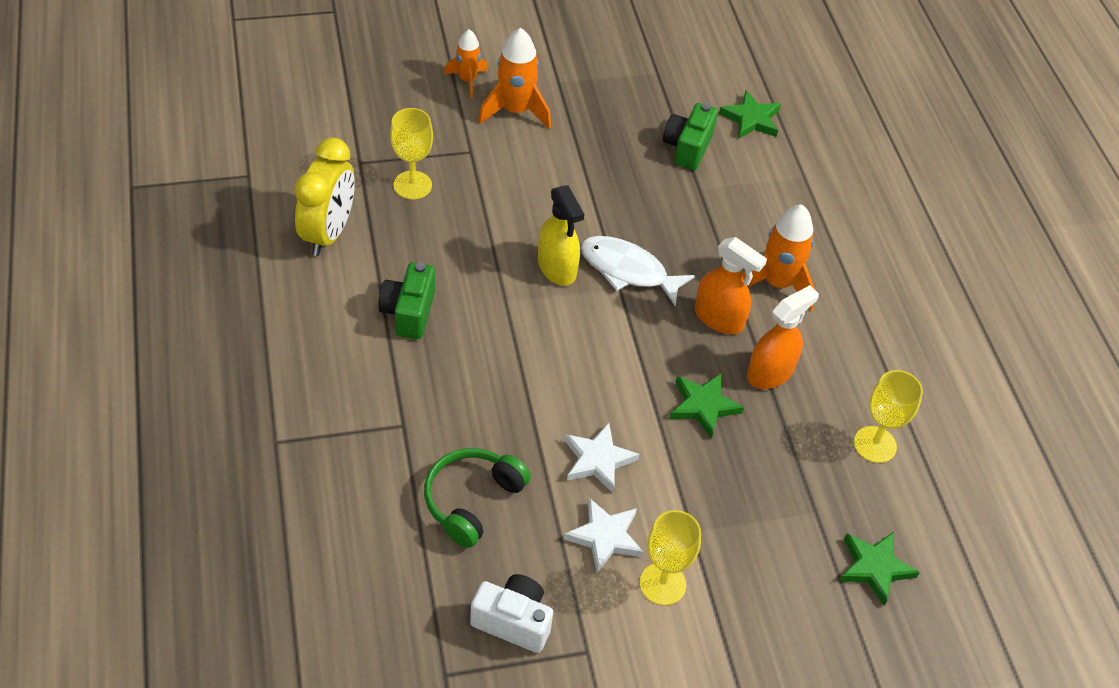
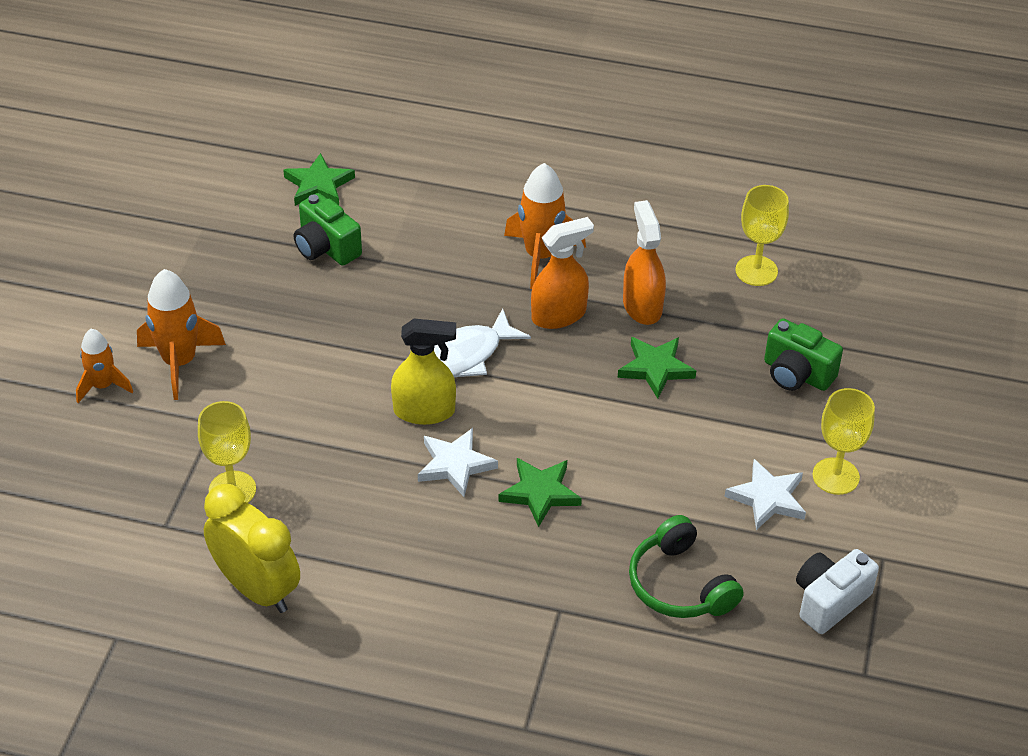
camera: 60 degrees left, 5 degrees down
(409, 312) = (414, 555): green camera -> green camera (796, 374)
(598, 460) = (679, 470): white star -> white star (455, 465)
(874, 567) = (880, 327): green star -> green star (540, 493)

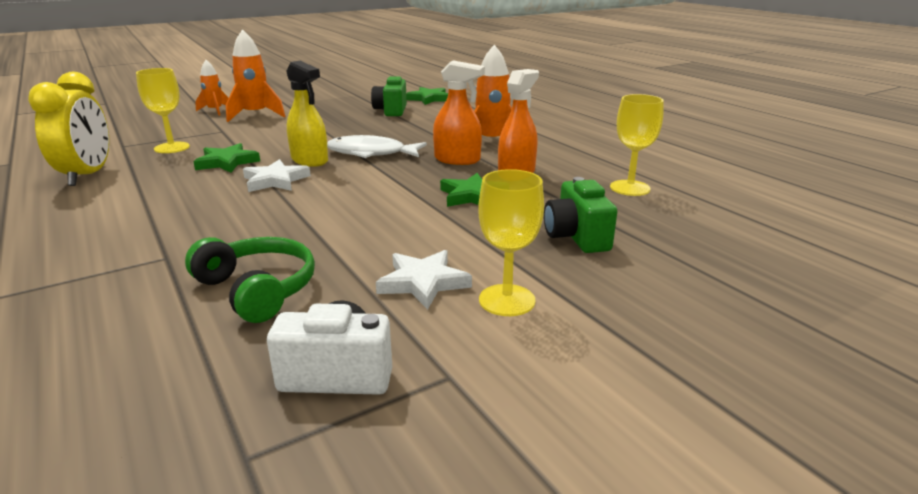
camera: 45 degrees right, 20 degrees down
(540, 493) = (287, 208): green star -> green star (227, 162)
(680, 584) = (257, 289): green headphones -> green headphones turned 120 degrees clockwise

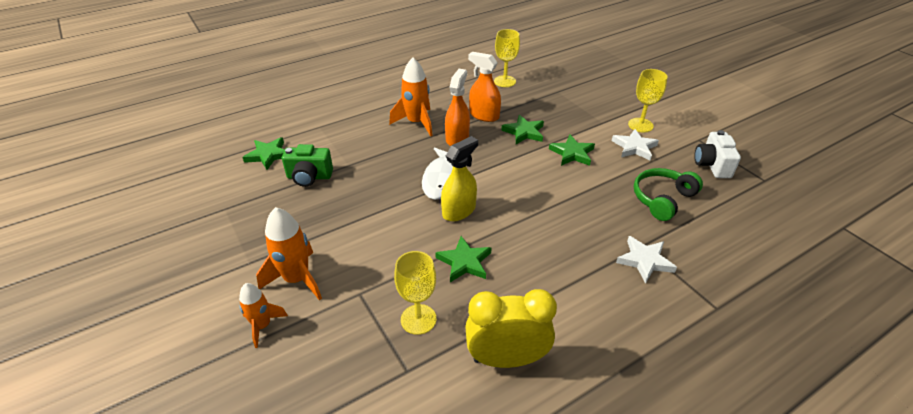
camera: 90 degrees left, 15 degrees up
(275, 180) = (507, 222): white star -> white star (645, 261)
(411, 225) = (572, 153): none -> green star
(576, 237) = (572, 103): green camera -> none

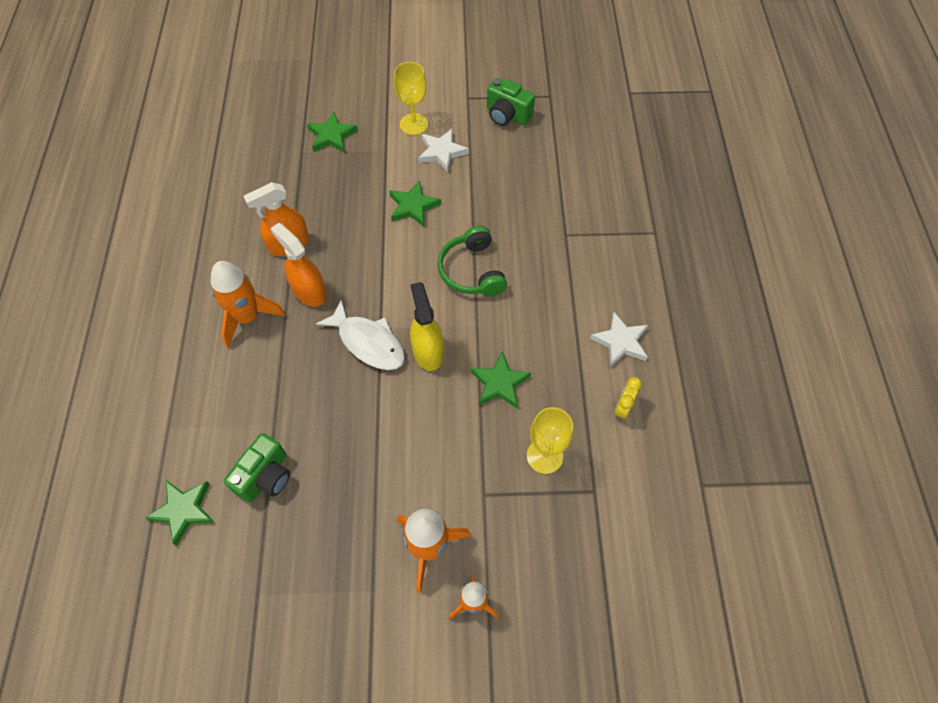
camera: 60 degrees left, 20 degrees up
(504, 81) = (239, 187): yellow goblet -> none
(506, 359) = (622, 408): yellow clock -> yellow clock, size x0.47
(524, 132) = (348, 225): green star -> green star (332, 136)
(645, 261) = (582, 245): white star -> white star (620, 342)
(662, 199) = (523, 181): green headphones -> green headphones (472, 271)
(712, 165) = (507, 115): white camera -> green camera

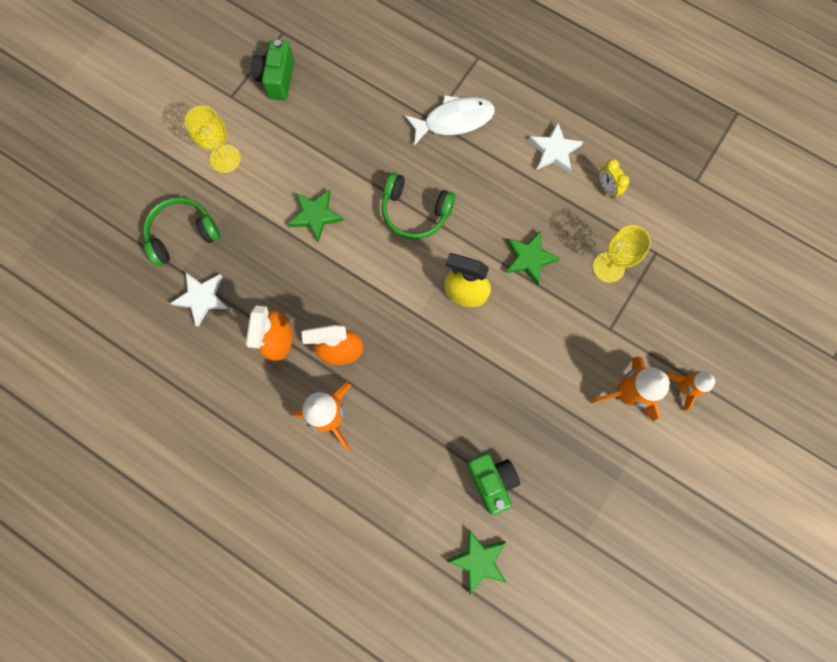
camera: 55 degrees left, 15 degrees up
(332, 136) = (182, 234): green star -> green headphones
(368, 342) = (425, 333): white fish -> white fish (454, 120)
(441, 152) = (275, 156): white star -> white star (202, 298)
(507, 115) = (277, 79): green camera -> green camera turned 120 degrees clockwise

